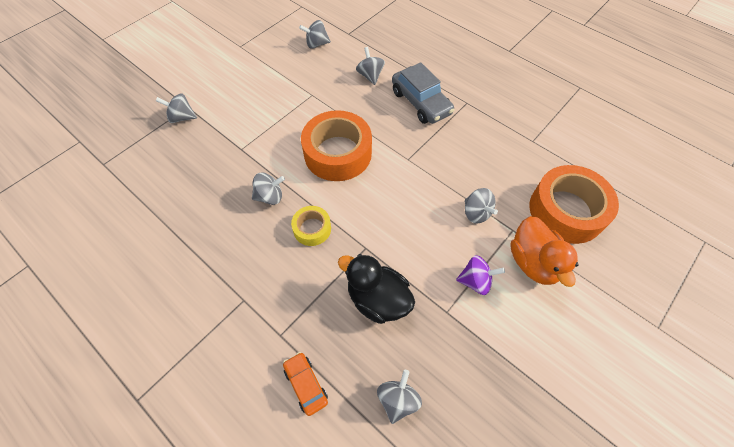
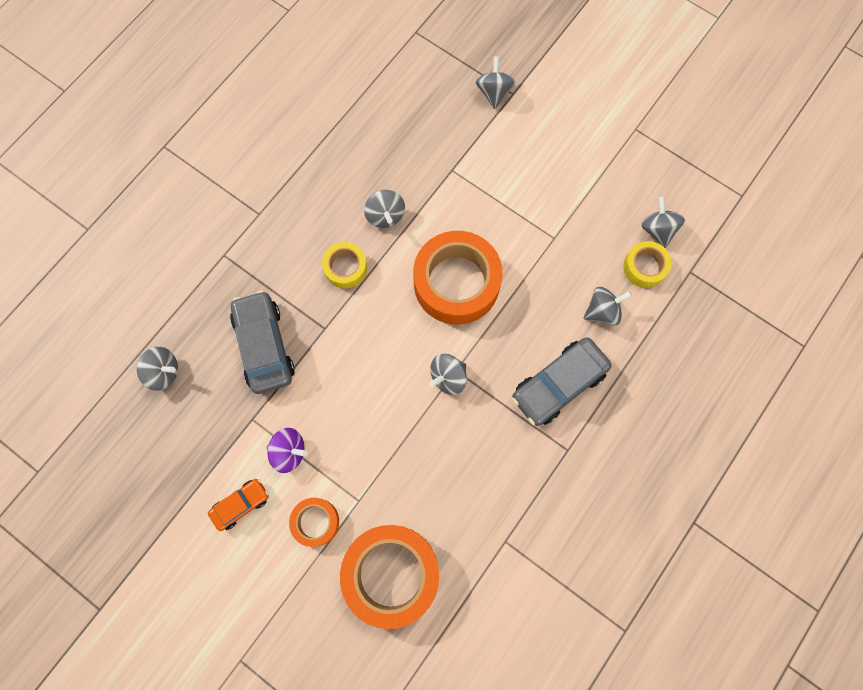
camera: 85 degrees right, 15 degrees up
(306, 384) = (177, 286): orange car -> orange car (241, 504)
(342, 53) = (644, 267): none -> yellow tape
(377, 299) = (264, 346): black duck -> grey car
(475, 281) = (289, 452): purple spinning top -> purple spinning top turned 75 degrees counterclockwise
(476, 213) = (379, 456): grey spinning top -> grey spinning top (448, 377)
(533, 262) = (315, 522): orange duck -> orange tape

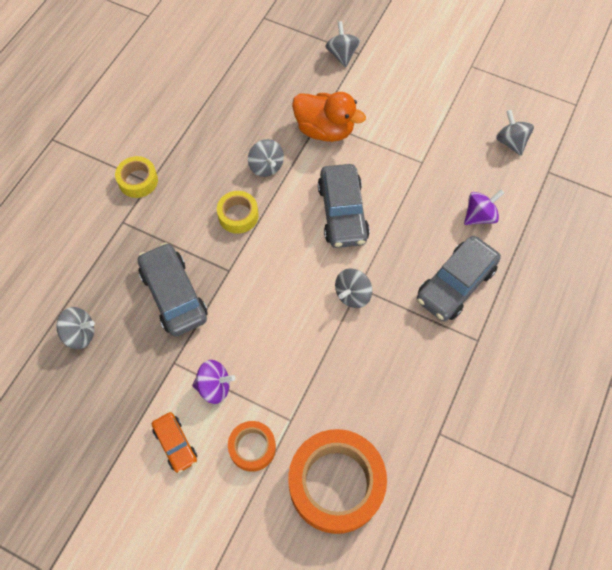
camera: 10 degrees left, 10 degrees down
(241, 504) = (175, 444): orange car -> orange car turned 105 degrees clockwise
(456, 182) = (324, 130): none -> orange duck
(456, 283) = (342, 213): orange tape -> grey car
(602, 311) = (479, 216): grey spinning top -> purple spinning top
(644, 267) = (507, 174): yellow tape -> yellow tape (138, 181)

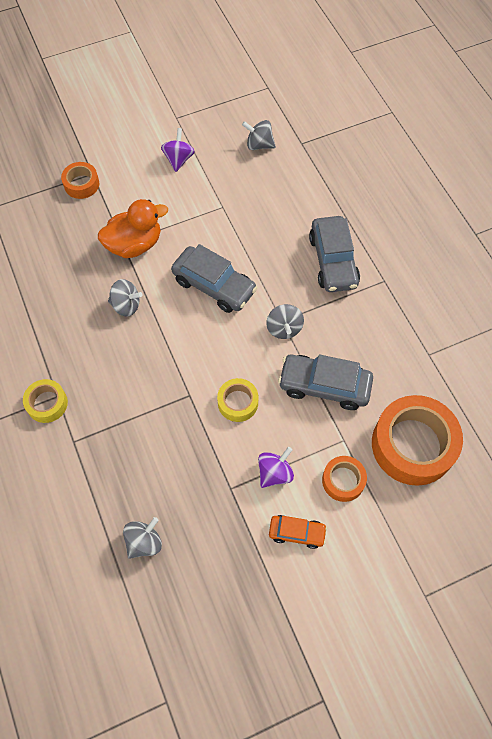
camera: 50 degrees left, 0 degrees up
(174, 295) = (174, 448): grey car -> grey car (324, 386)
(238, 215) = (149, 355): yellow tape -> yellow tape (238, 402)
(342, 54) = (81, 184): grey spinning top -> orange tape
(479, 216) = (296, 207): purple spinning top -> purple spinning top (179, 159)

